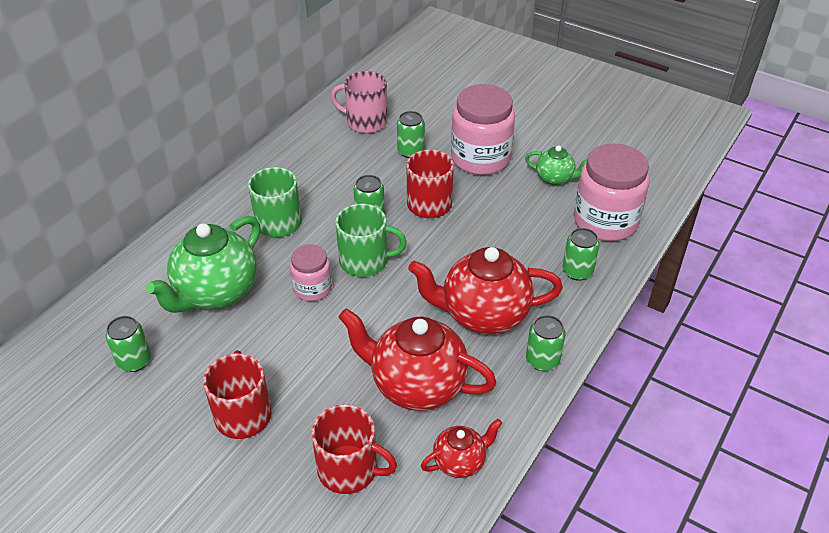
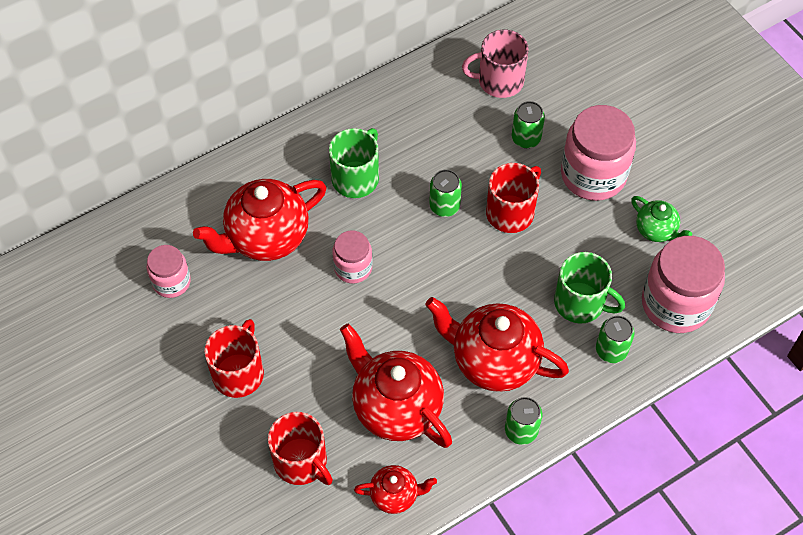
camera: 25 degrees right, 15 degrees up
(134, 361) = (171, 282): green can -> pink jar
(216, 293) = (266, 238): green teapot -> red teapot
(365, 122) = (499, 81): pink mug -> pink mug turned 45 degrees counterclockwise
(365, 261) = (415, 256): green mug -> green mug (580, 303)

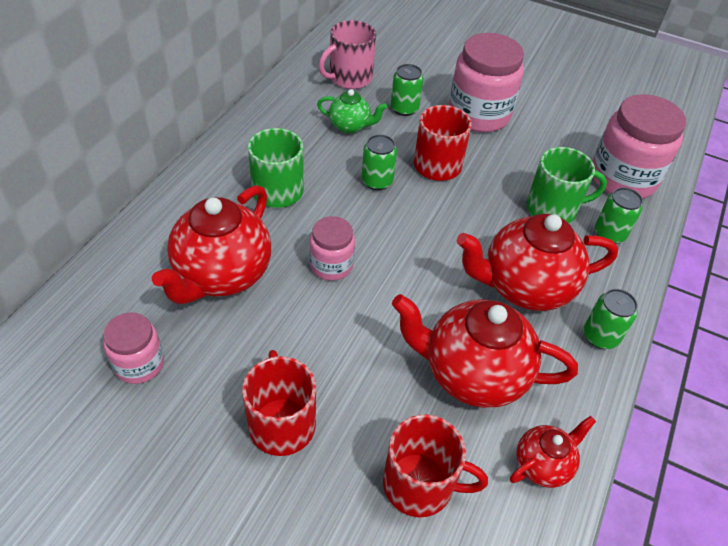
camera: 35 degrees left, 10 degrees down
(656, 230) = (560, 134): green teapot -> green teapot (350, 126)

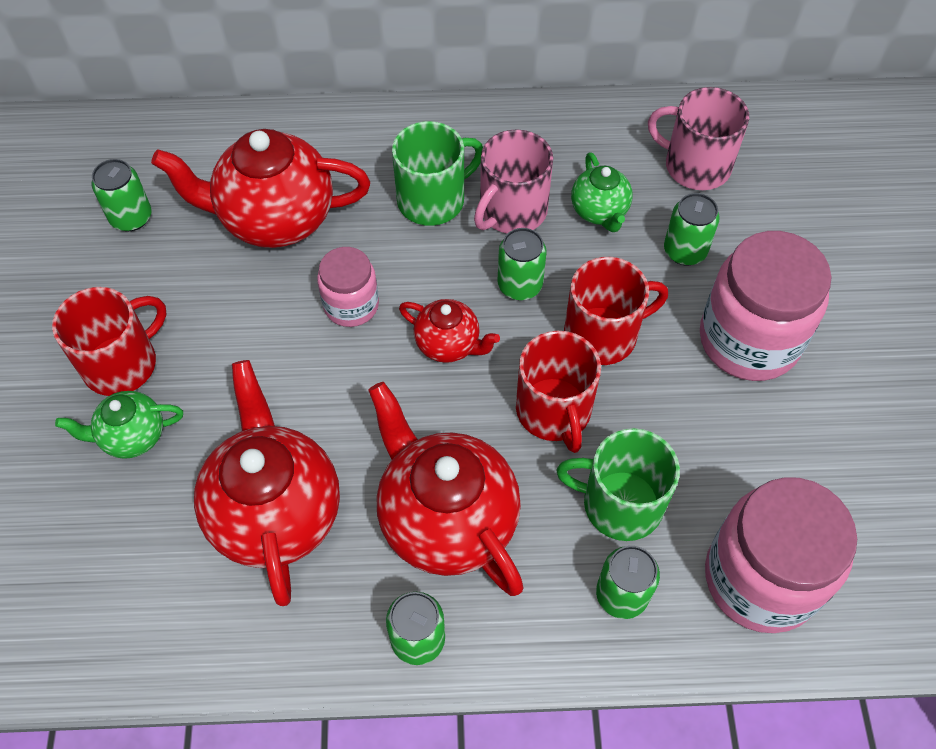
camera: 65 degrees right, 10 degrees up
(139, 364) = (131, 217): pink jar -> green can
(318, 159) = (512, 211): none -> pink mug
(355, 441) = (132, 436): none -> green teapot
(420, 484) = (109, 517): red mug -> red mug (554, 411)
(543, 464) = (188, 632): red teapot -> red teapot (448, 344)
(553, 208) = (620, 504): green mug -> green mug turned 135 degrees clockwise

